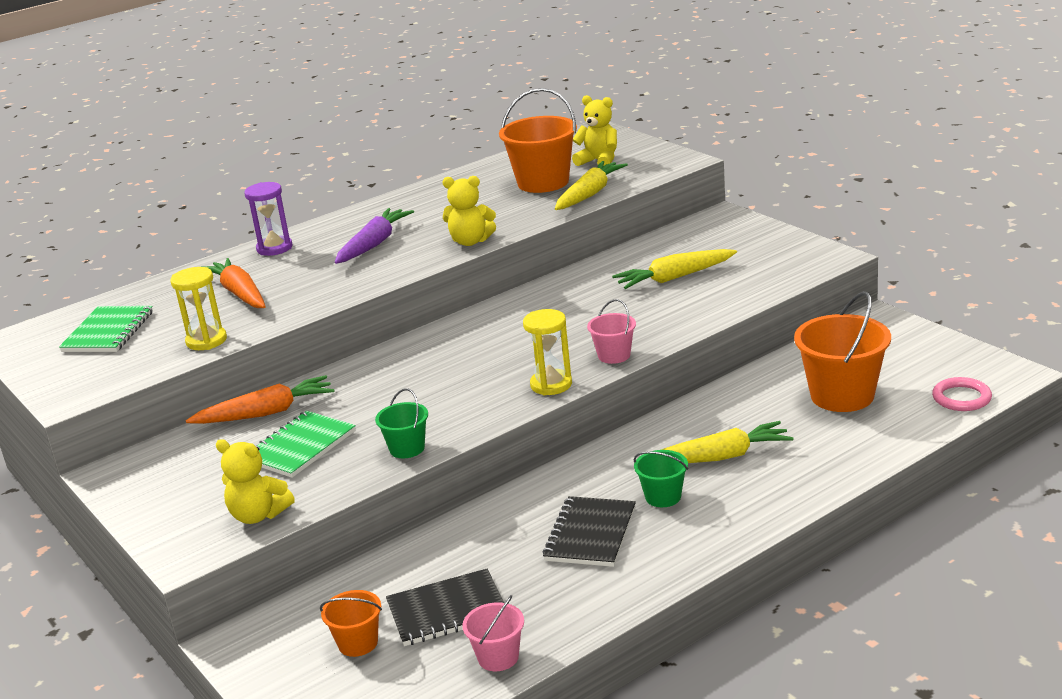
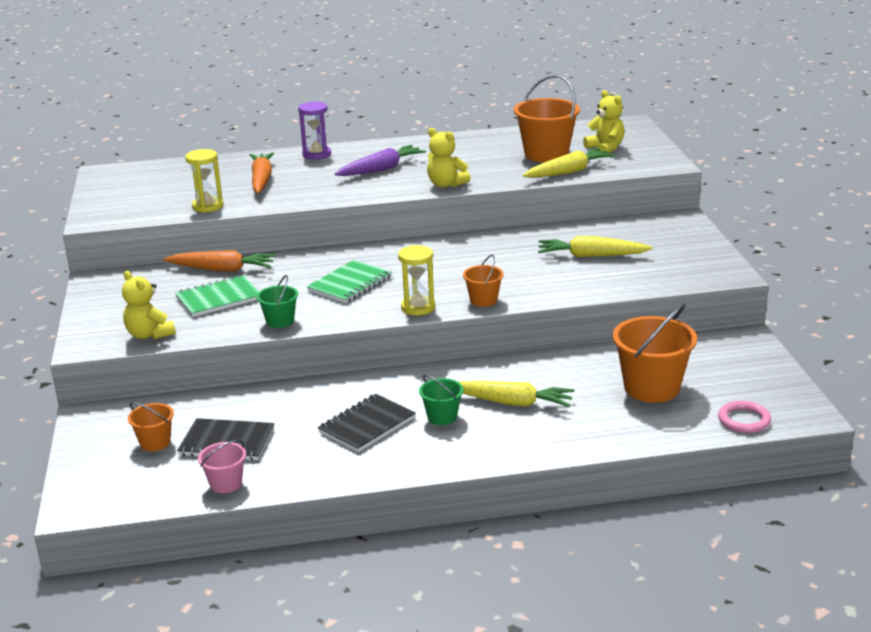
camera: 25 degrees right, 0 degrees up
(108, 332) = (160, 183): green notebook -> green notebook (350, 284)
(614, 355) = (483, 300): pink bucket -> orange bucket

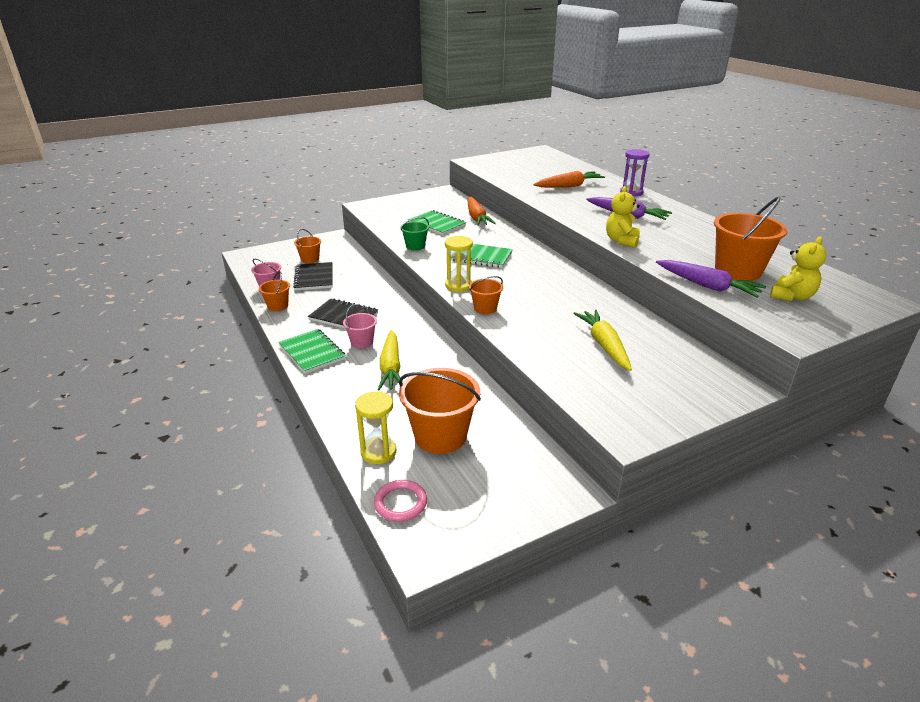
camera: 70 degrees right, 5 degrees up
(149, 334) = (382, 217): yellow teddy bear -> none
(208, 206) = (513, 181): yellow hourglass -> yellow hourglass (378, 452)
(296, 478) = (277, 306): none -> orange bucket
(442, 417) = (362, 342): green bucket -> pink bucket
(447, 454) = (312, 352): none -> green notebook
(568, 172) = (707, 286): yellow carrot -> purple carrot

